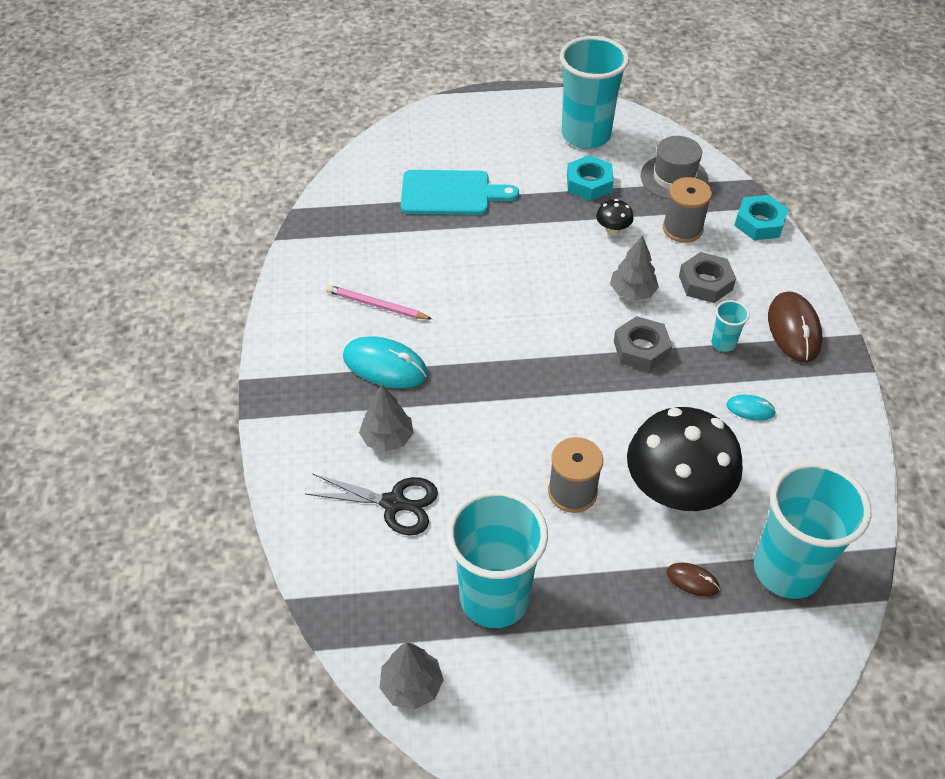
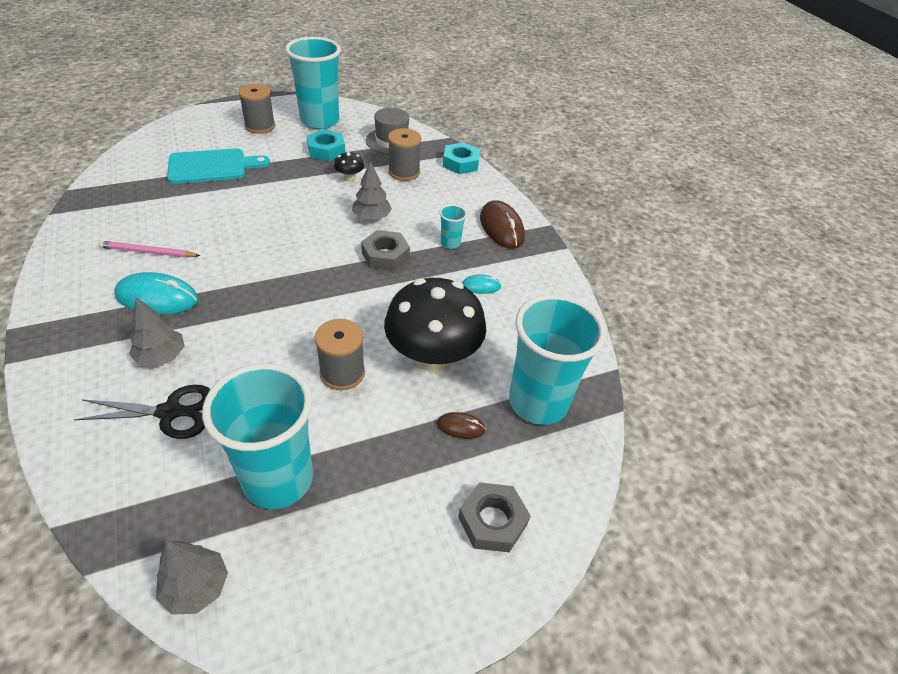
camera: 20 degrees left, 5 degrees down
(511, 137) = (260, 126): none -> grey spool
(705, 283) = (428, 205): grey nut -> grey nut (492, 521)

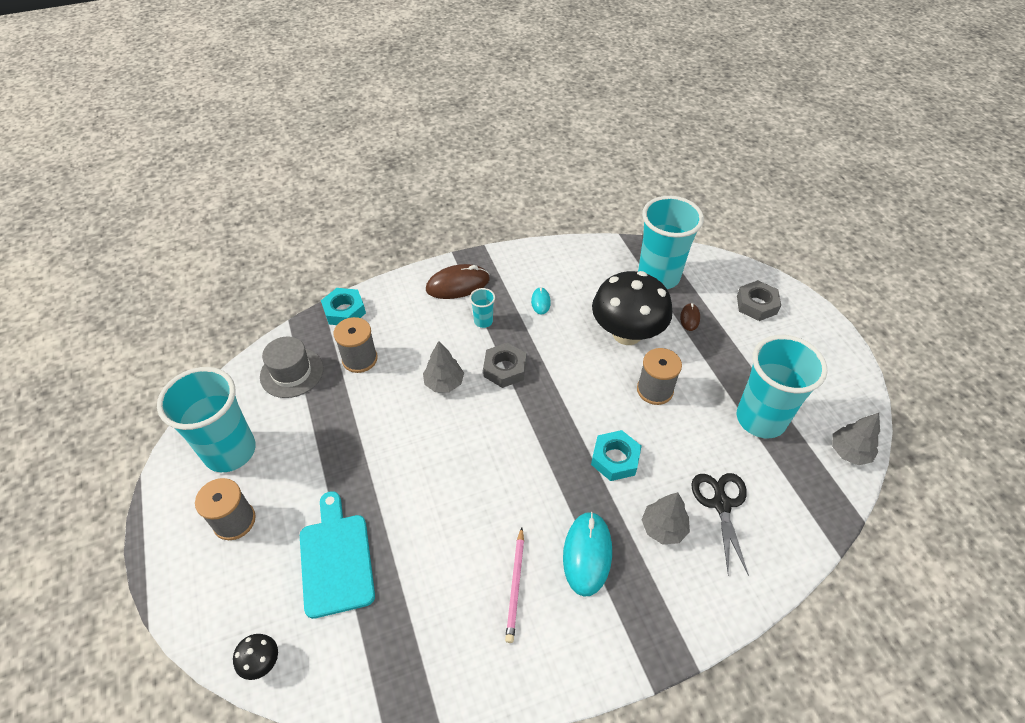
camera: 85 degrees left, 5 degrees up
(326, 150) = (306, 436): turquoise nut -> turquoise nut (615, 459)
(349, 178) = (369, 407): black mushroom -> black mushroom (261, 662)

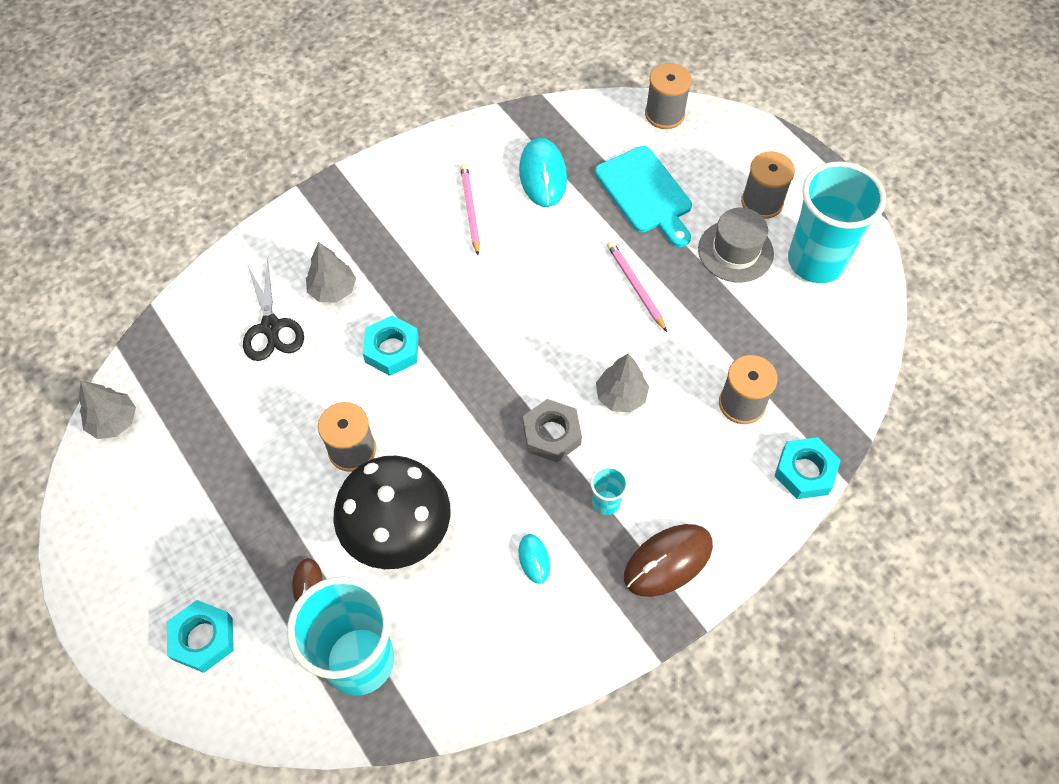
camera: 165 degrees right, 10 degrees up
(261, 662) = (664, 114): black mushroom -> grey spool
(292, 372) = (813, 365): grey hat -> grey hat (735, 251)
(392, 465) = (635, 287): none -> pink pencil
(587, 554) = (407, 249): turquoise mouse -> turquoise mouse (543, 175)
(756, 304) = (203, 638): grey nut -> turquoise nut
(760, 419) = (217, 440): turquoise cup -> none

